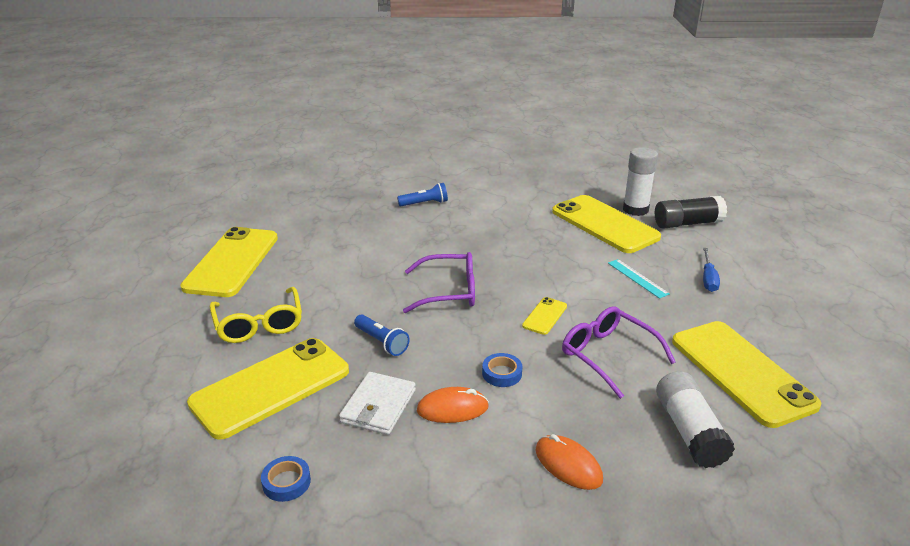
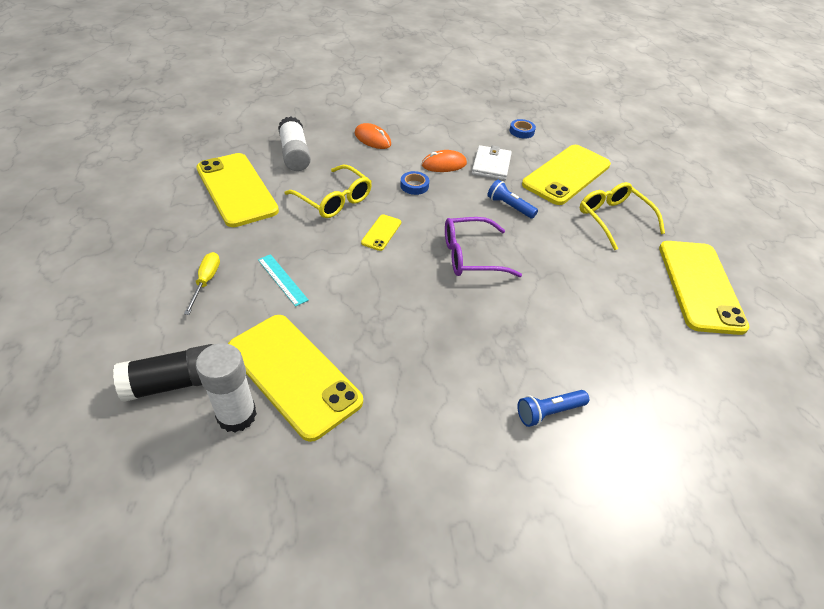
camera: 170 degrees right, 15 degrees up
(607, 355) = (334, 200): purple glasses -> yellow glasses
(708, 279) = (206, 281): blue screwdriver -> yellow screwdriver

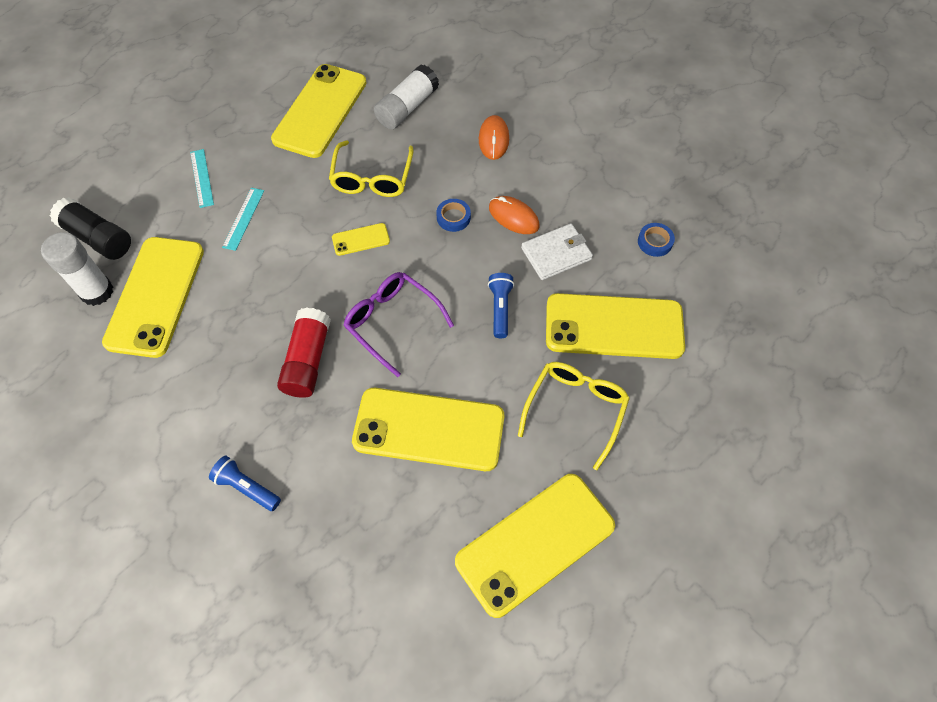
camera: 55 degrees right, 15 degrees up
(206, 281) = (201, 178): yellow screwdriver -> turquoise ruler
(460, 315) = (307, 360): none -> red glue stick
(576, 286) = (429, 429): none -> yellow phone

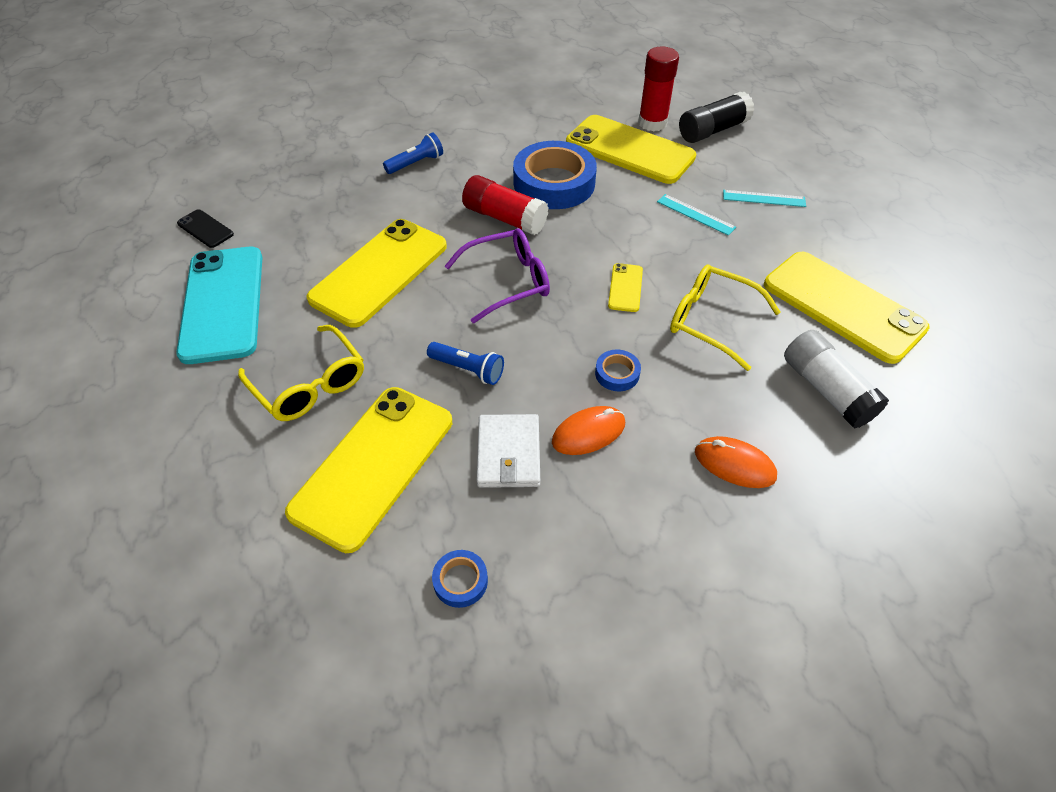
camera: 115 degrees right, 10 degrees down
(97, 291) = (652, 123): white glue stick -> red glue stick
(236, 341) = (554, 183): none -> blue tape
(447, 647) = (205, 229): none -> black phone
(535, 543) = (223, 304): yellow phone -> turquoise phone

